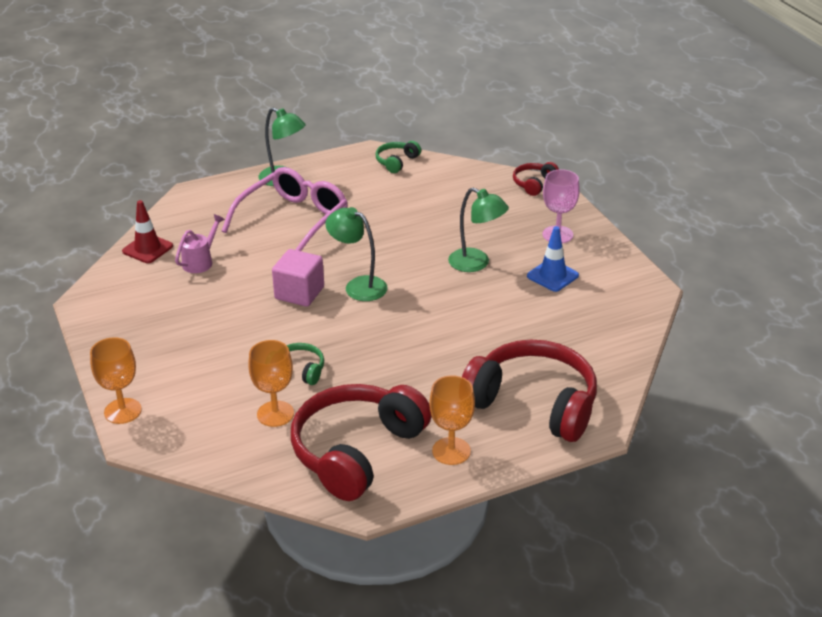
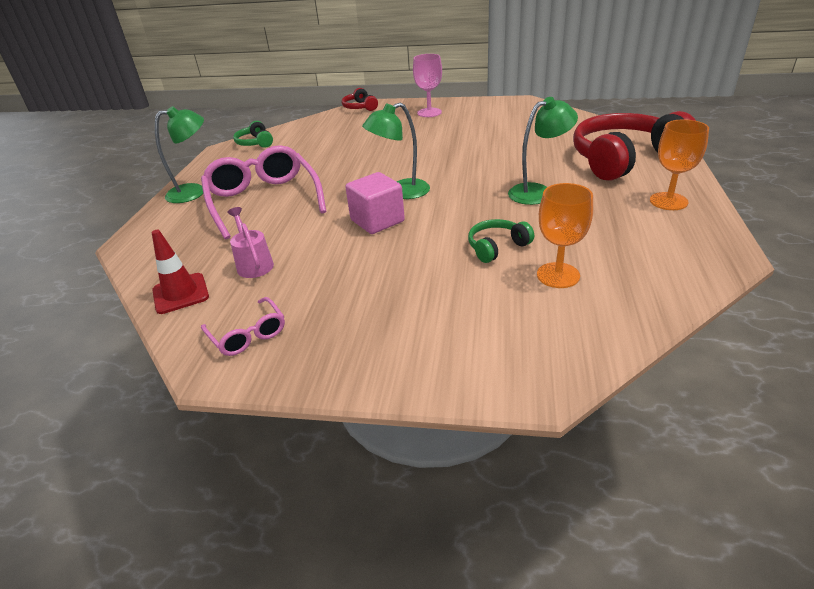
camera: 55 degrees left, 0 degrees up
(122, 298) = (248, 334): none -> pink glasses
(122, 411) = (473, 387): orange goblet -> none
(357, 451) = (646, 244): red headphones -> none
(476, 263) = (429, 143): green lamp -> green lamp (538, 192)
(552, 276) = (475, 123): blue traffic cone -> none

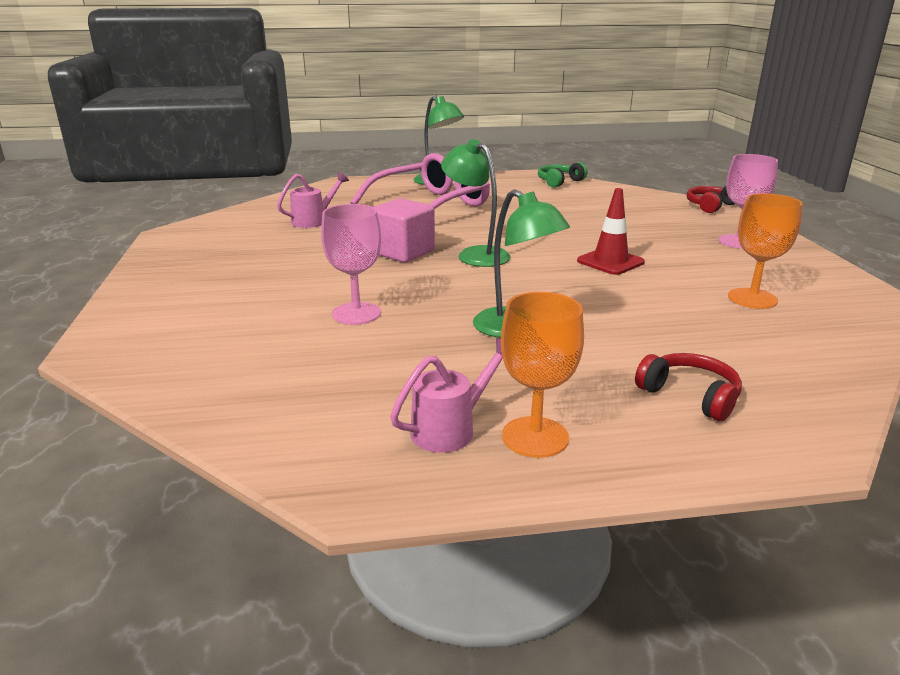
camera: 70 degrees right, 10 degrees down
(180, 293) = (268, 208): red traffic cone -> red traffic cone (610, 262)
(248, 334) = (209, 236): pink glasses -> none
(497, 247) = (356, 313): green headphones -> pink goblet
(558, 275) = (294, 351): orange goblet -> orange goblet (752, 298)
(624, 159) = (690, 396): red headphones -> red headphones, size x0.45
(663, 223) = (450, 429): none -> pink watering can

